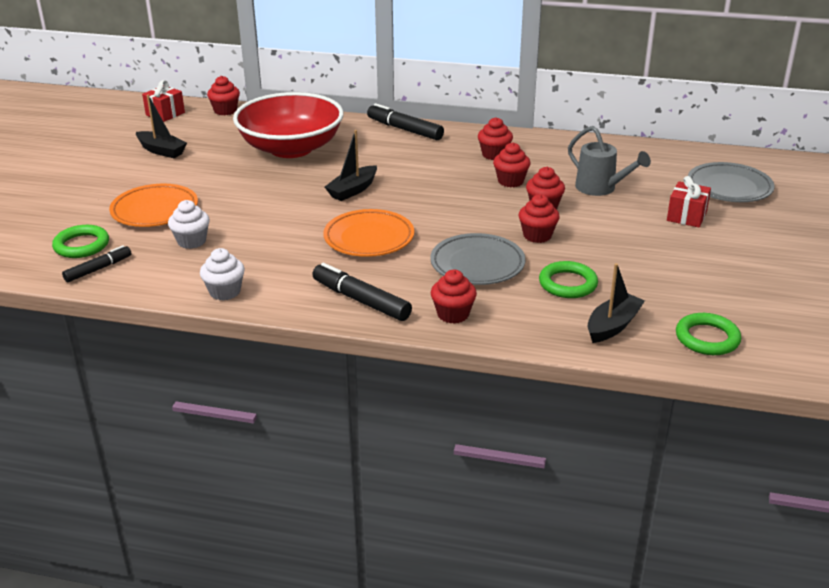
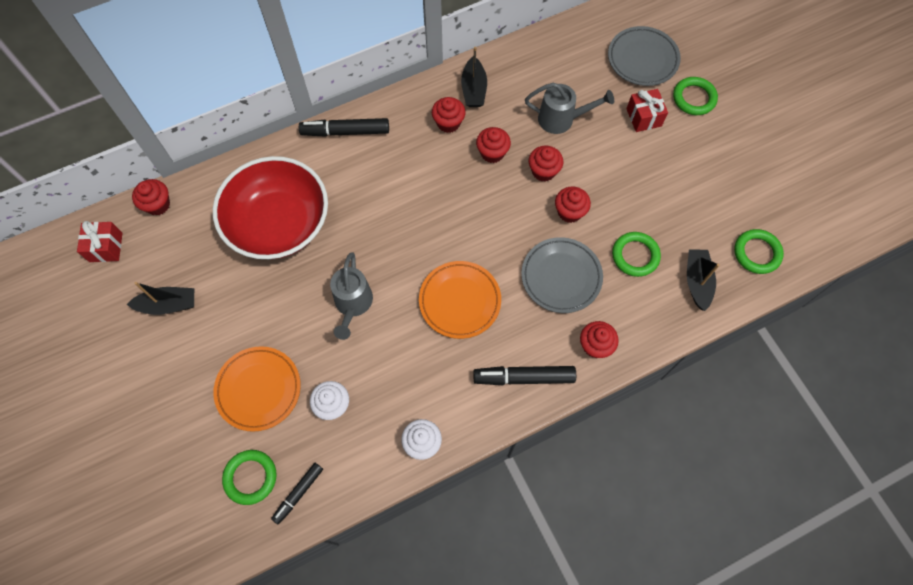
camera: 40 degrees left, 35 degrees up
(98, 269) = (298, 493): black marker -> black marker turned 150 degrees counterclockwise
(283, 204) = (352, 304): none -> grey watering can
(353, 190) = (388, 248): black boat -> black boat (474, 89)
(757, 226) = (694, 98): none -> green ring

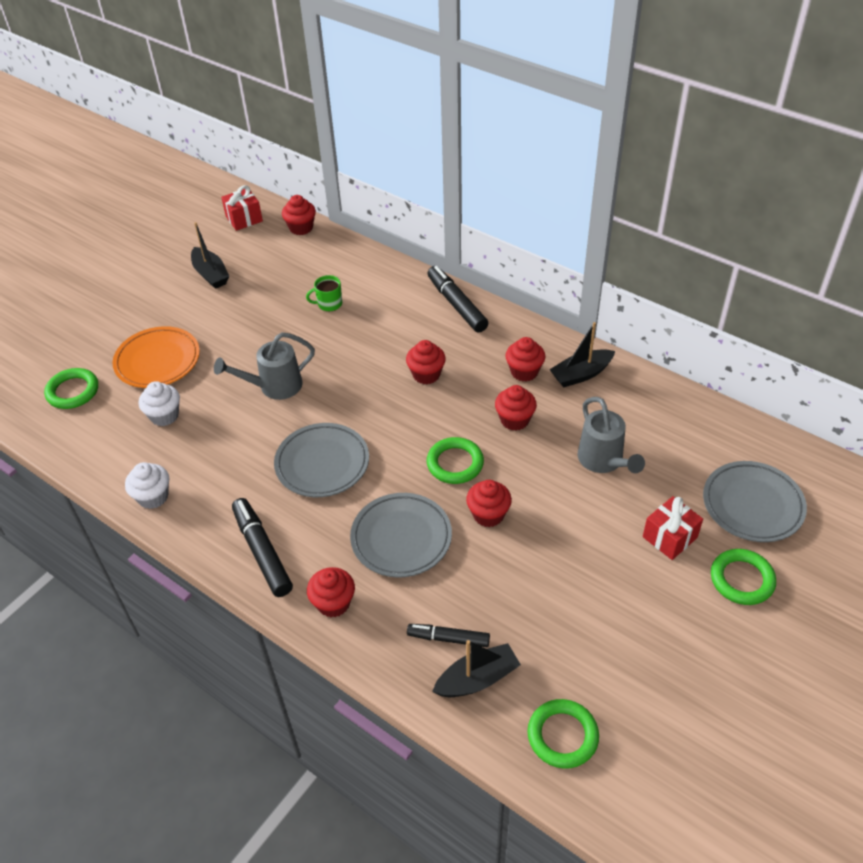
camera: 65 degrees right, 20 degrees down
(279, 223) = (329, 304): red bowl -> green mug
(298, 493) = (69, 429): black marker -> black marker (448, 638)
(460, 301) = (322, 464): orange plate -> grey plate
(543, 171) = (524, 471): red cupcake -> red cupcake (426, 374)
(635, 255) = (472, 599): green ring -> green ring (455, 463)

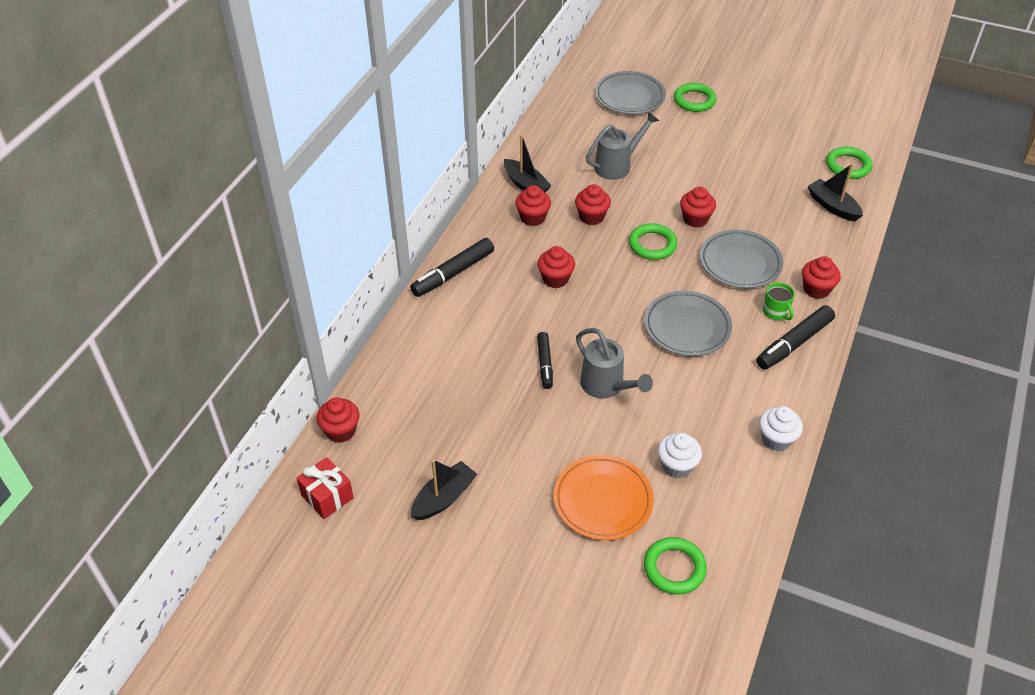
camera: 105 degrees left, 0 degrees up
(329, 304) = (473, 372): green mug -> green mug (776, 312)
(448, 638) = (811, 224): black marker -> black marker (545, 364)
(669, 537) = (674, 131): red gift -> none

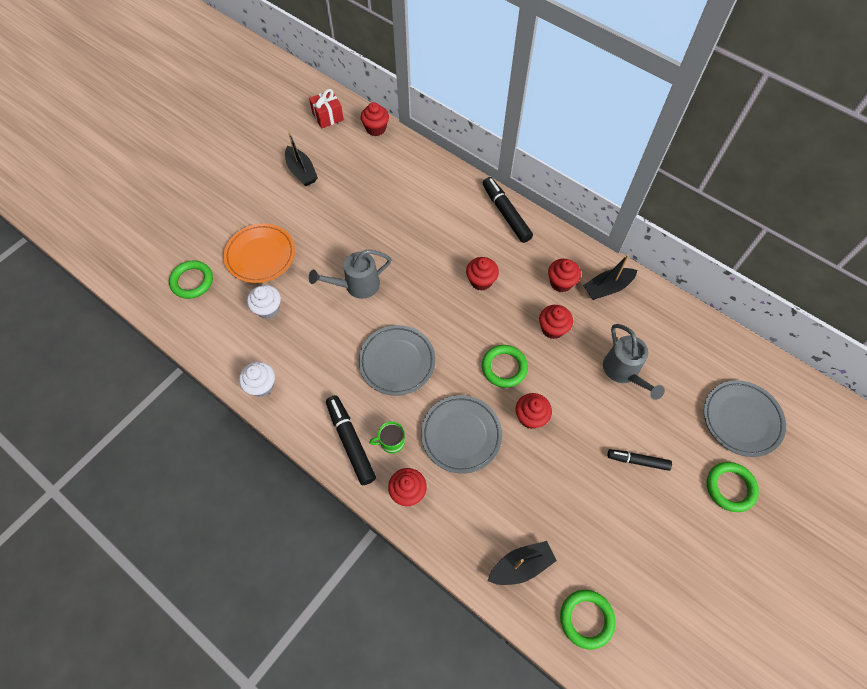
camera: 105 degrees right, 15 degrees up
(545, 364) = (393, 252): black marker -> black marker (638, 461)

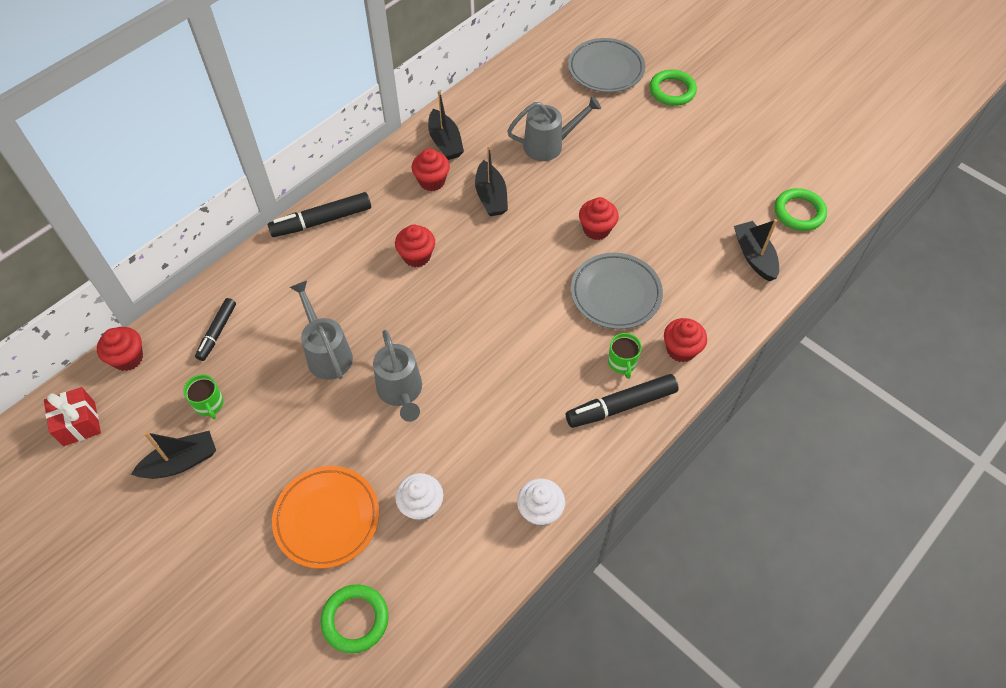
camera: 85 degrees left, 5 degrees down
(343, 177) = (209, 404): none -> green mug
(387, 236) = (327, 353): none -> grey watering can
(397, 362) = (519, 351): grey plate -> none
(504, 367) = (535, 246): green ring -> none
(552, 329) = (491, 196): red cupcake -> black boat
(638, 461) = (646, 150): black marker -> black marker (217, 332)

